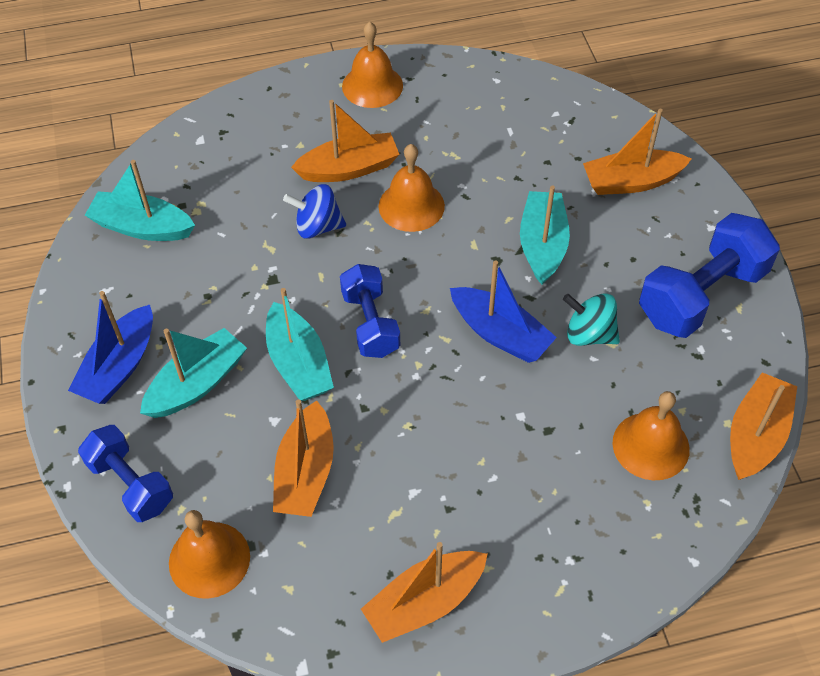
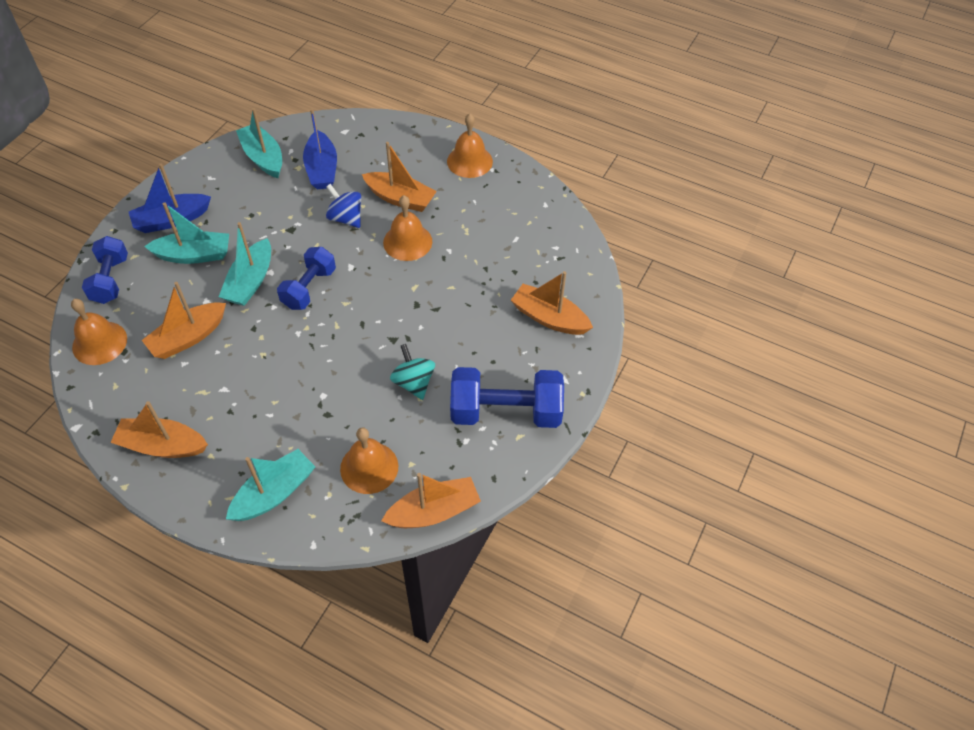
camera: 40 degrees right, 0 degrees up
(500, 334) = (367, 345): blue boat -> blue boat (322, 169)
(542, 245) = (451, 315): turquoise boat -> turquoise boat (274, 493)

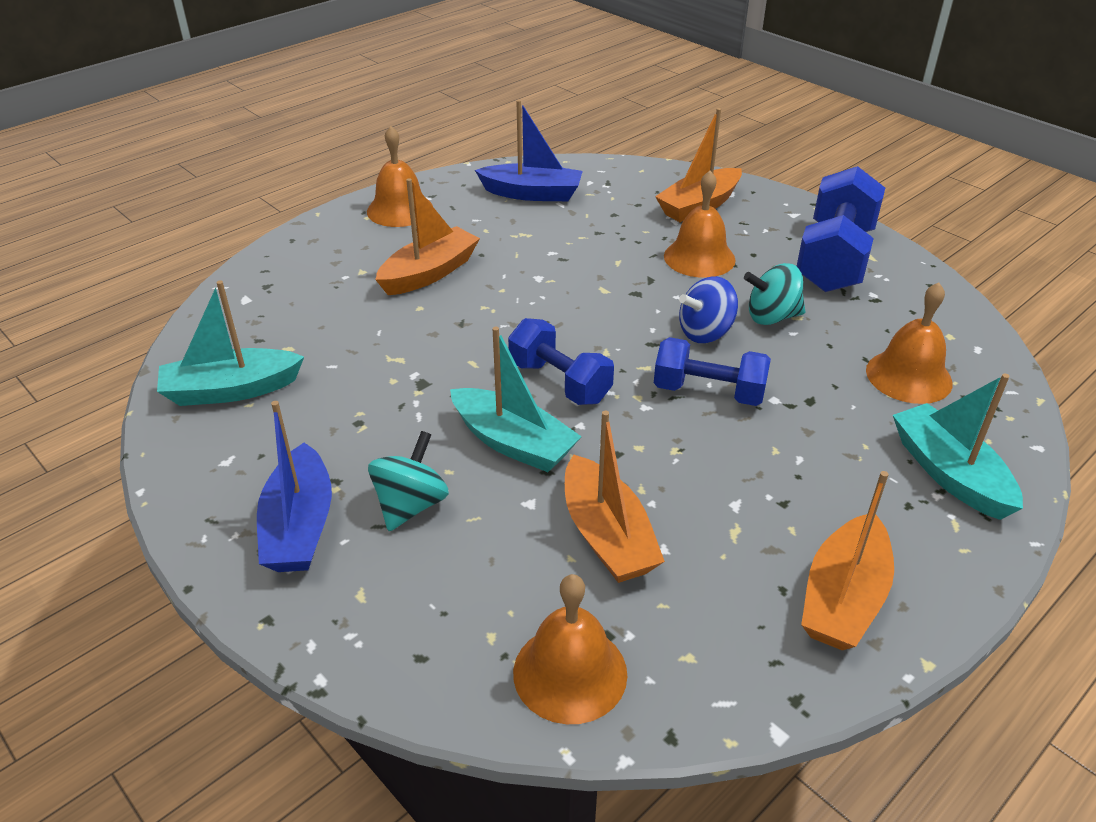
camera: 70 degrees left, 15 degrees down
(110, 280) = (406, 638): blue dumbbell -> blue dumbbell (708, 392)
(194, 255) = (411, 505): turquoise boat -> turquoise spinning top
(322, 169) = (312, 333): blue boat -> blue boat (532, 194)
(346, 218) = (435, 326): blue spinning top -> blue spinning top (705, 333)
(407, 242) = (517, 281): orange bell -> orange bell (699, 257)
(434, 511) = (981, 335): orange boat -> none

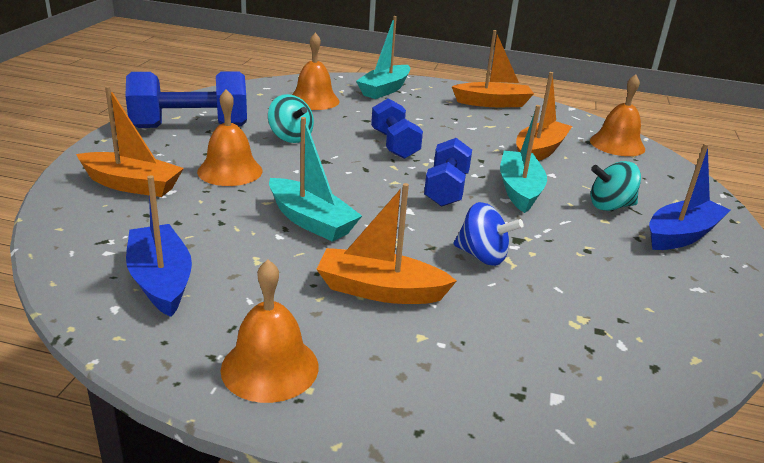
camera: 125 degrees left, 10 degrees down
(231, 390) = (654, 326): turquoise boat -> turquoise boat (311, 221)
(705, 333) = (333, 154): blue spinning top -> blue spinning top (482, 256)

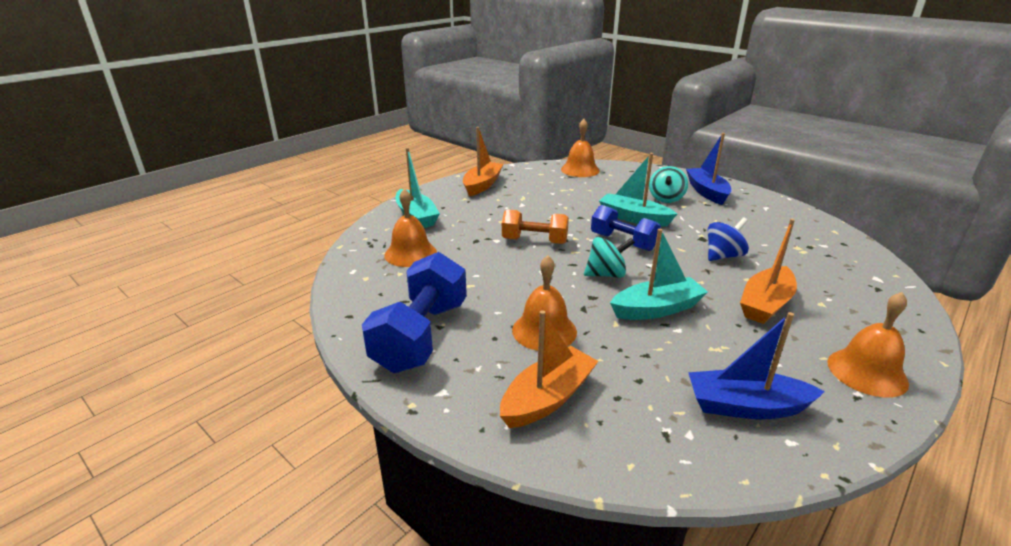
camera: 60 degrees left, 0 degrees up
(290, 137) = (489, 284): turquoise spinning top -> turquoise spinning top (606, 274)
(394, 145) = (534, 241): blue dumbbell -> orange dumbbell
(539, 151) = (577, 194): orange boat -> none

